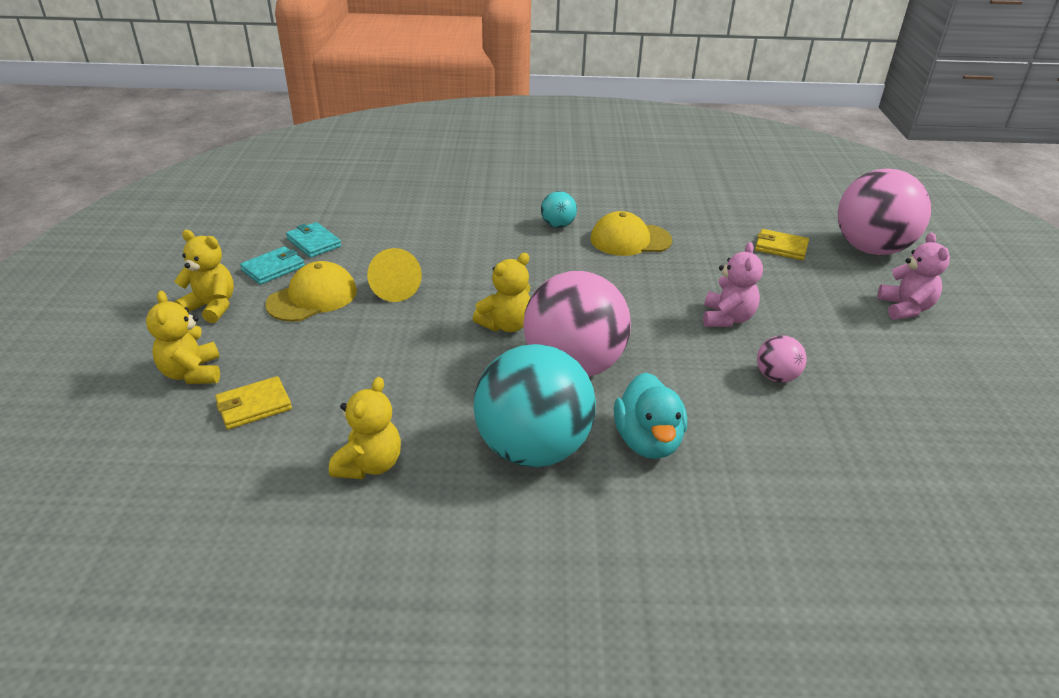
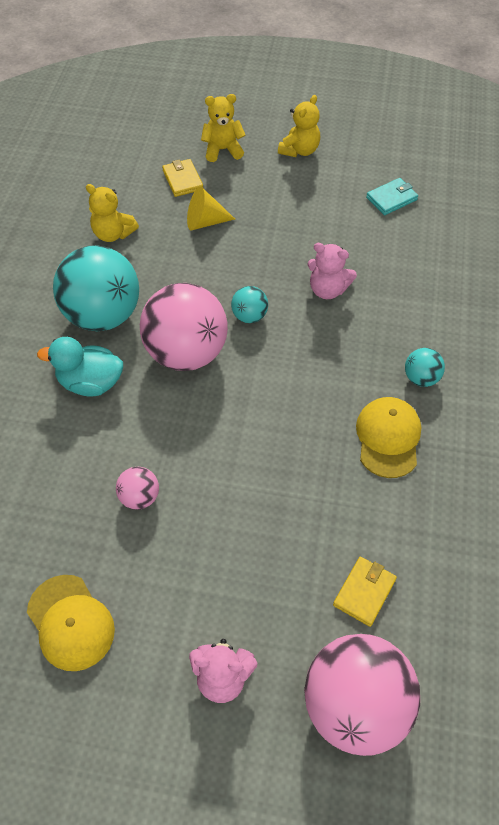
camera: 100 degrees right, 20 degrees up
(273, 268) = (351, 177): turquoise wallet -> none
(312, 297) = (305, 201): yellow cap -> yellow cap (70, 622)
(395, 289) = (312, 249): yellow cone -> yellow cone (205, 222)
(506, 325) = (249, 316): yellow teddy bear -> turquoise ball
(727, 318) = (232, 486): pink teddy bear -> pink teddy bear (327, 290)

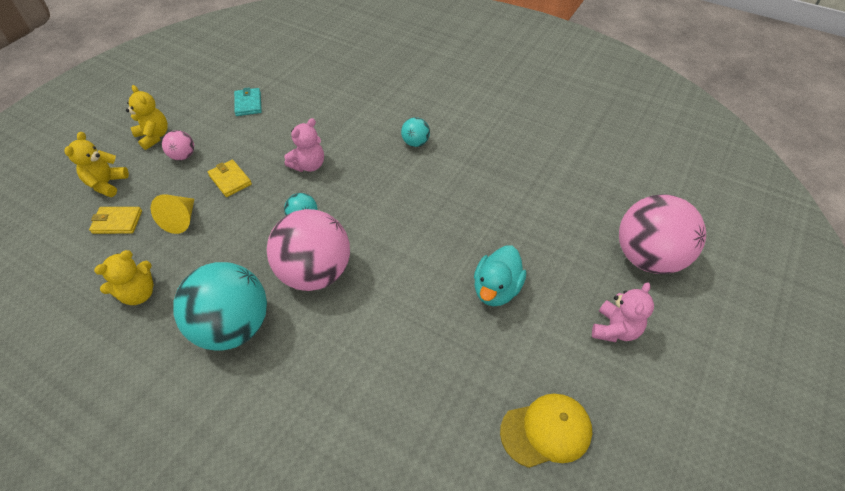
camera: 70 degrees left, 5 degrees down
(90, 383) = (305, 356): turquoise duck -> turquoise duck (496, 289)
(139, 497) = (444, 346): pink ball -> pink ball (183, 156)
(364, 592) = (569, 226): yellow wallet -> yellow wallet (230, 180)
(388, 438) = (455, 175): yellow cap -> none

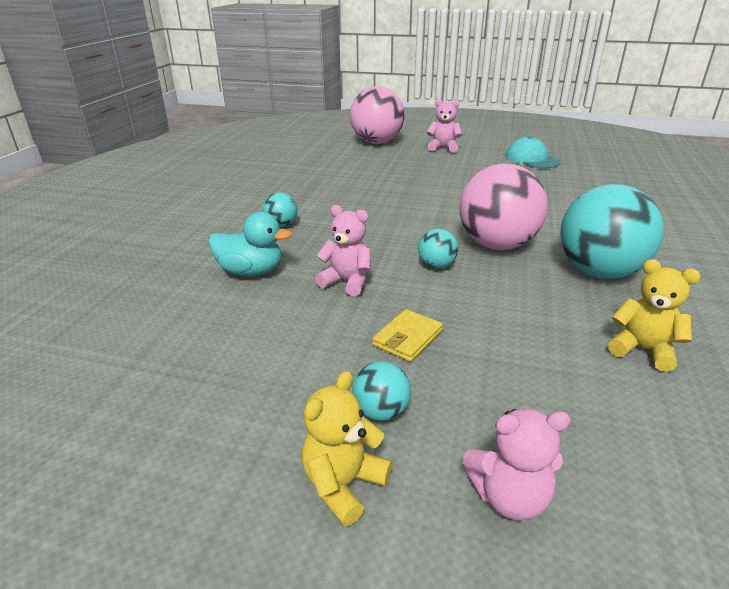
camera: 105 degrees left, 20 degrees down
(107, 184) = (509, 497): yellow teddy bear -> pink teddy bear
(117, 222) = (571, 430): yellow wallet -> none
(181, 220) = (509, 359): yellow cone -> none
(183, 156) = (381, 411): pink ball -> turquoise ball
(248, 104) = (214, 377): turquoise wallet -> none
(496, 289) = (443, 177): turquoise duck -> turquoise duck (251, 271)
(546, 431) = (531, 159): yellow cap -> turquoise cap

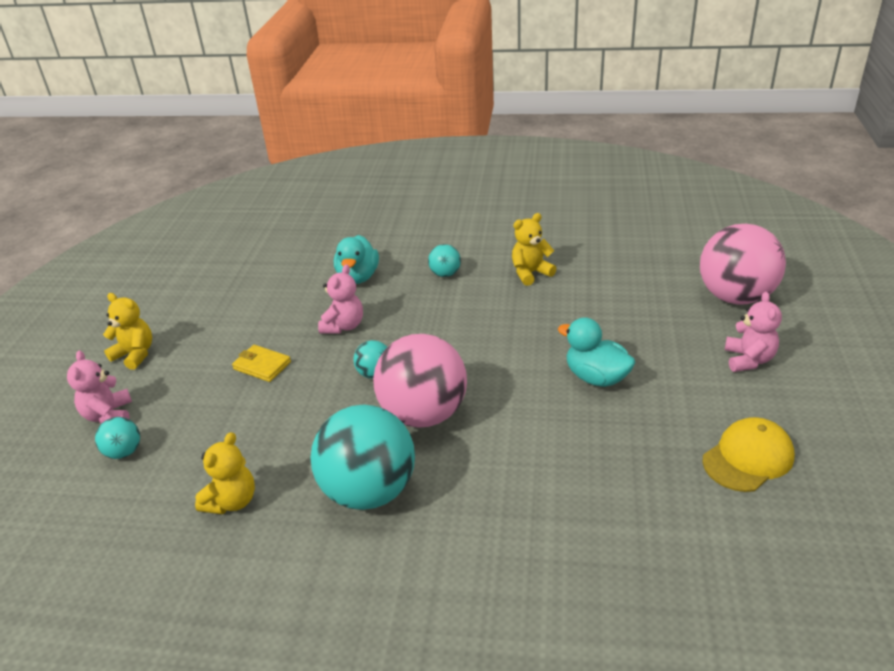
camera: 85 degrees right, 5 degrees up
(307, 192) = (530, 273): none -> yellow teddy bear
(381, 411) = (187, 361): turquoise ball -> turquoise ball (124, 452)
(455, 184) = (596, 377): none -> turquoise duck
(531, 159) = (748, 458): turquoise cap -> yellow cap

